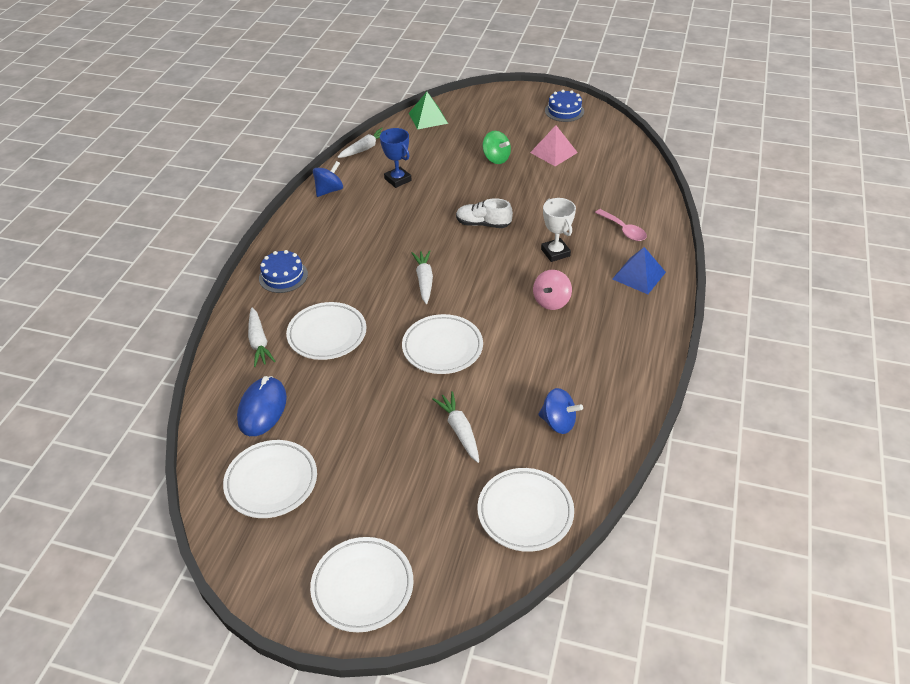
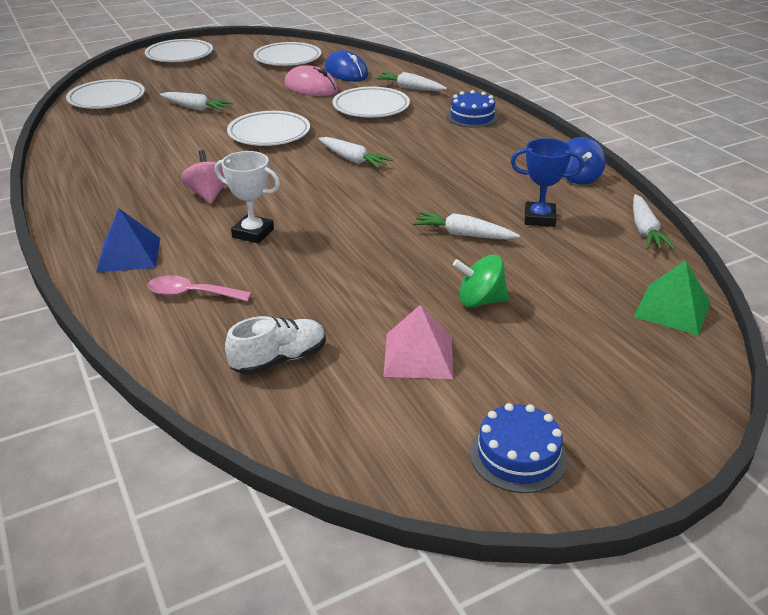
camera: 135 degrees right, 10 degrees down
(327, 400) = (311, 87): none -> pink mouse
(449, 191) = (463, 234): none -> white carrot
(483, 224) = (371, 222): white shoe -> white shoe (279, 359)
(558, 422) = (121, 135): blue spinning top -> none

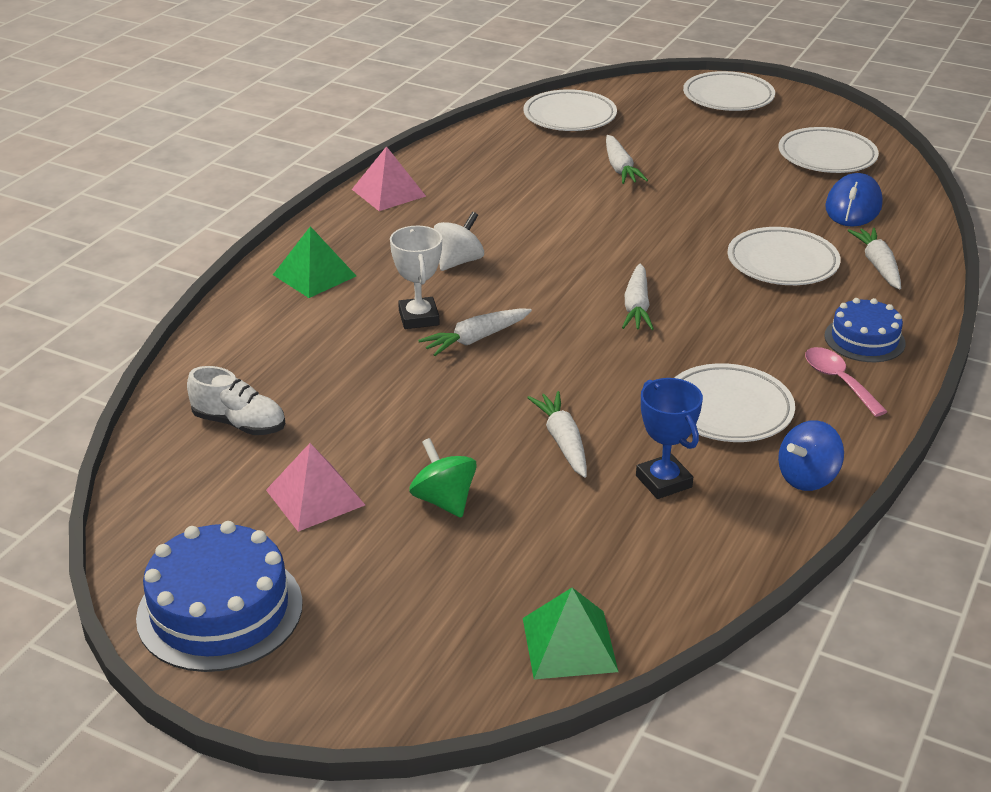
camera: 55 degrees right, 0 degrees up
(74, 187) = (388, 192): none -> pink pyramid
(129, 254) = (314, 275): blue pyramid -> green pyramid
(191, 294) = (288, 335): pink spoon -> pink spoon (838, 381)
(208, 194) = (458, 261): pink spinning top -> white spinning top
(269, 133) = (624, 233): white plate -> white plate (728, 410)
(311, 87) = (774, 205): pink mouse -> none
(518, 455) = (220, 610): blue cake -> blue cake, size x1.62
(645, 230) = (734, 572): white carrot -> white carrot (476, 339)

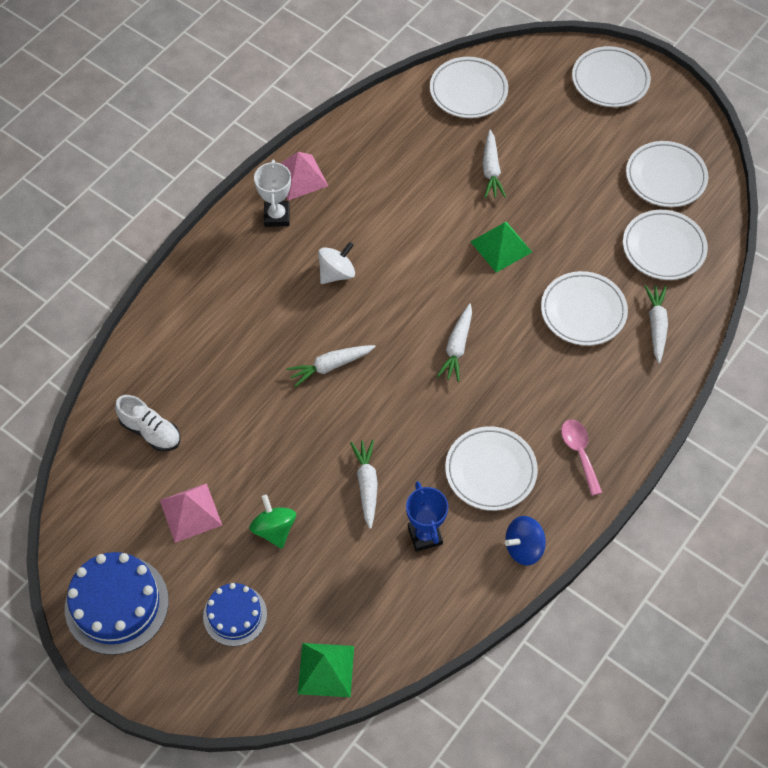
camera: 10 degrees right, 25 degrees up
(314, 275) = (226, 274): green pyramid -> green pyramid (501, 246)
(419, 318) = (294, 336): white trophy -> white trophy (277, 216)
(853, 206) = (663, 248): blue mouse -> white plate
(864, 339) = (614, 410): blue cake -> blue cake (235, 615)

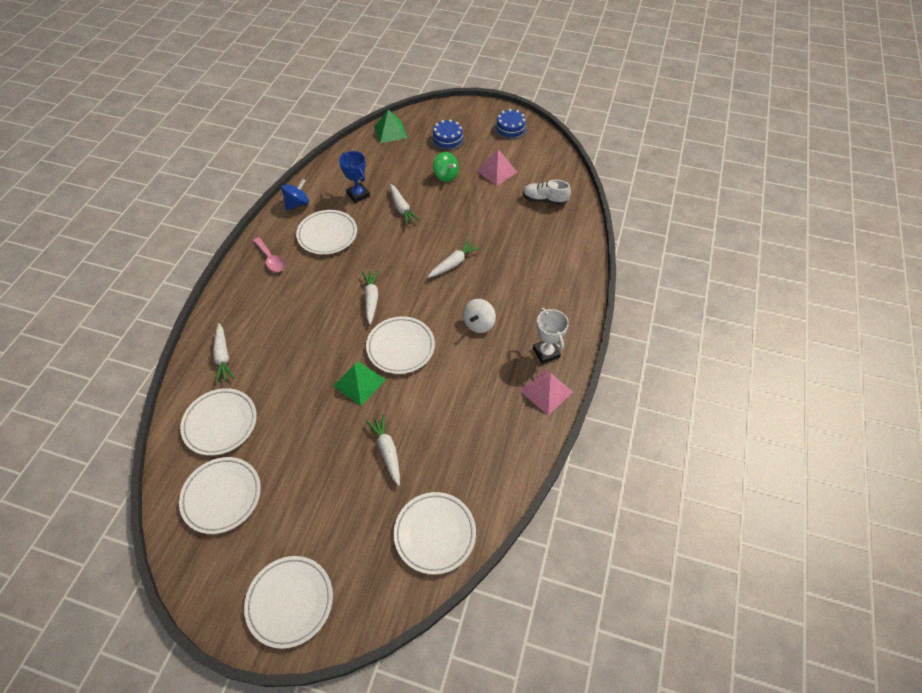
camera: 160 degrees right, 5 degrees down
(117, 604) = (510, 128): blue cake -> blue cake, size x0.62
(583, 311) = (282, 350): white plate -> white plate (400, 347)

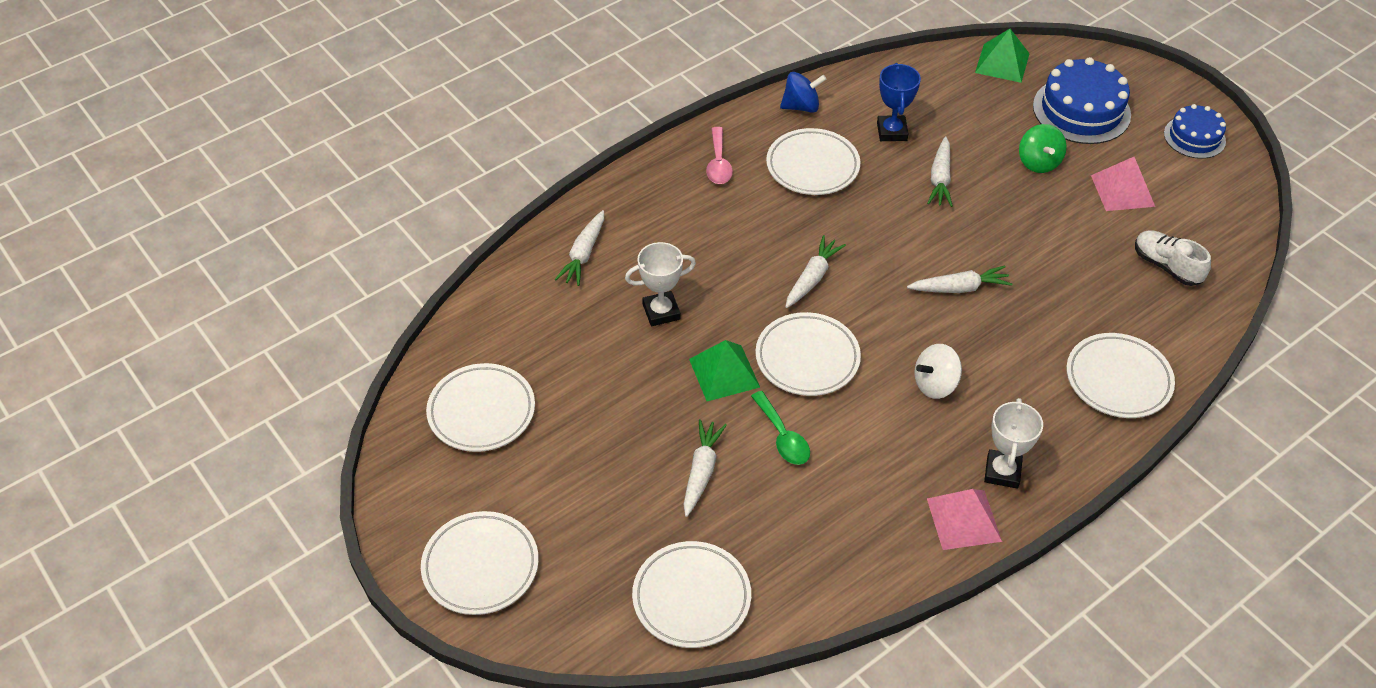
camera: 35 degrees right, 5 degrees down
(220, 423) = (531, 330): white plate -> white plate (1118, 380)
(296, 366) = (661, 312): none -> white trophy
(419, 401) = (783, 437): none -> green spoon
(447, 139) = (1081, 110): blue cake -> blue cake, size x1.62

